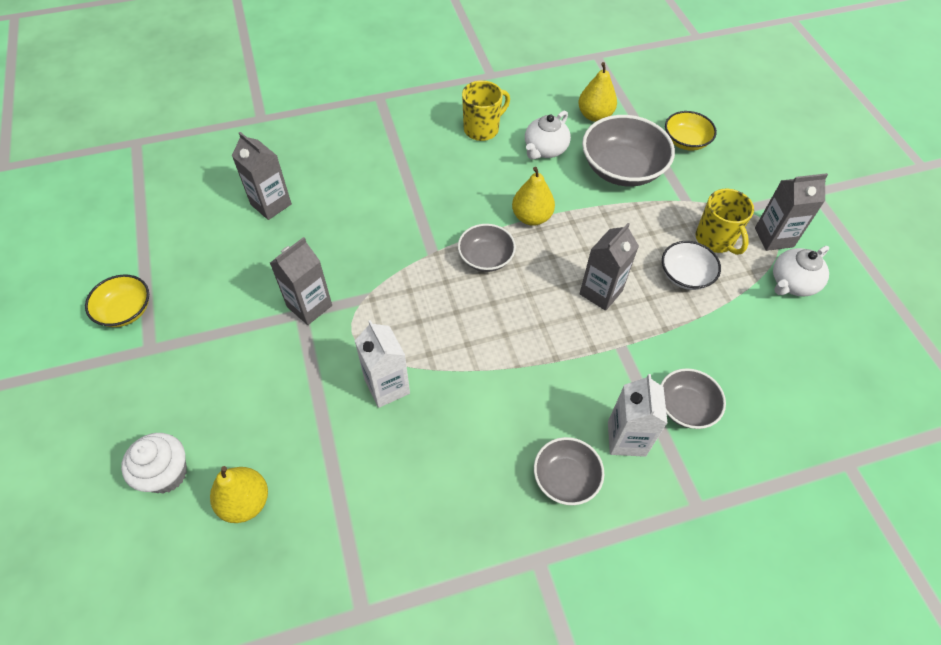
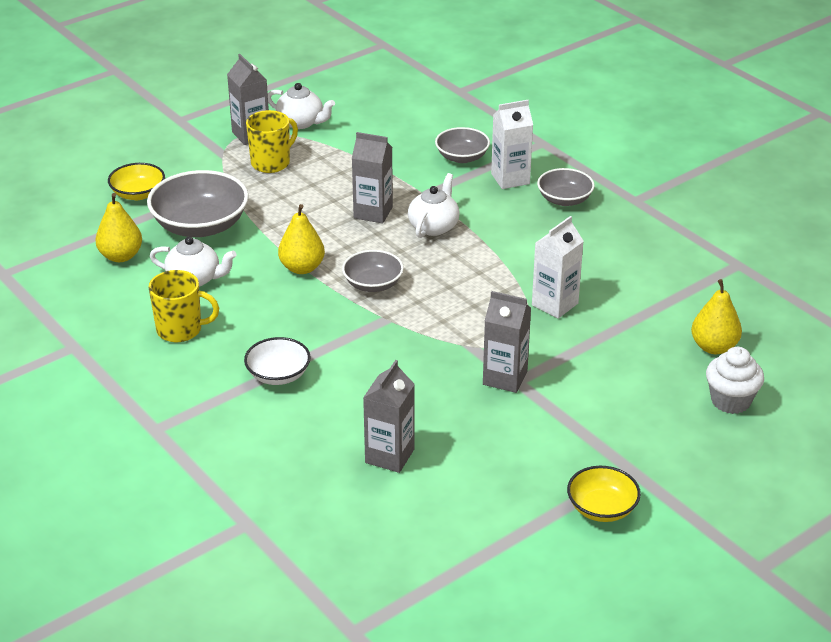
camera: 110 degrees left, 20 degrees down
(482, 129) = (181, 330): yellow mug -> yellow mug turned 150 degrees clockwise
(558, 333) = (434, 226): none -> white teapot
(685, 275) = (324, 173): white bowl -> white bowl (278, 375)

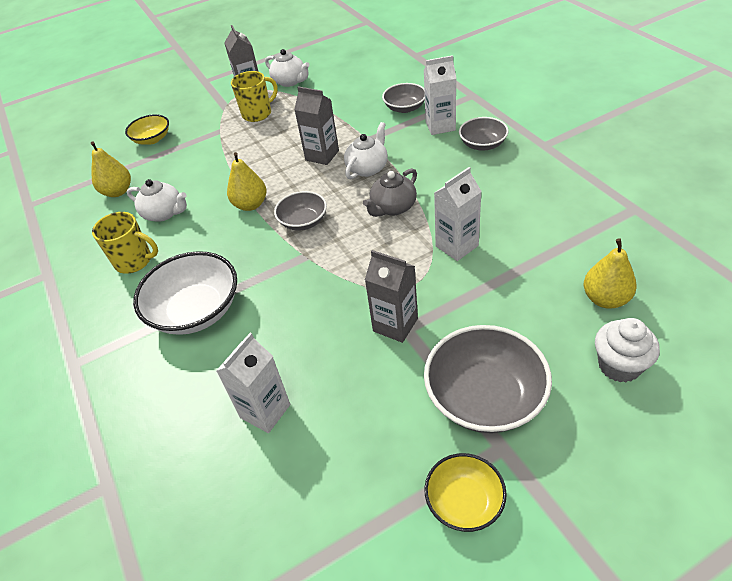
camera: 15 degrees right, 10 degrees up
(200, 225) = (186, 166): grey bowl -> grey bowl (485, 397)
(278, 375) = (196, 311): white bowl -> white bowl, size x1.72
(389, 456) = (265, 411): grey carton -> white carton
(474, 268) = (393, 207): none -> grey teapot

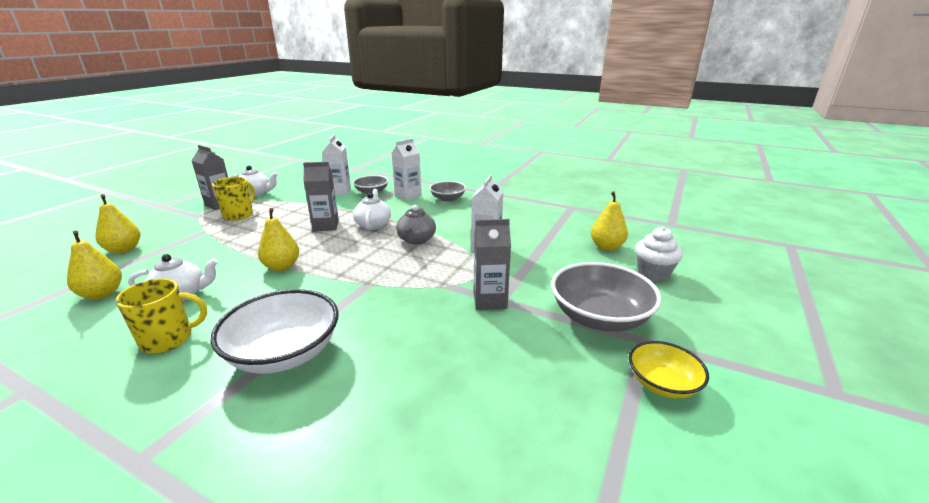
camera: 40 degrees left, 20 degrees down
(152, 139) = (124, 250): yellow bowl -> yellow pear
(265, 411) = (435, 399): white carton -> white carton (339, 191)
(303, 221) = (345, 264): grey bowl -> none

